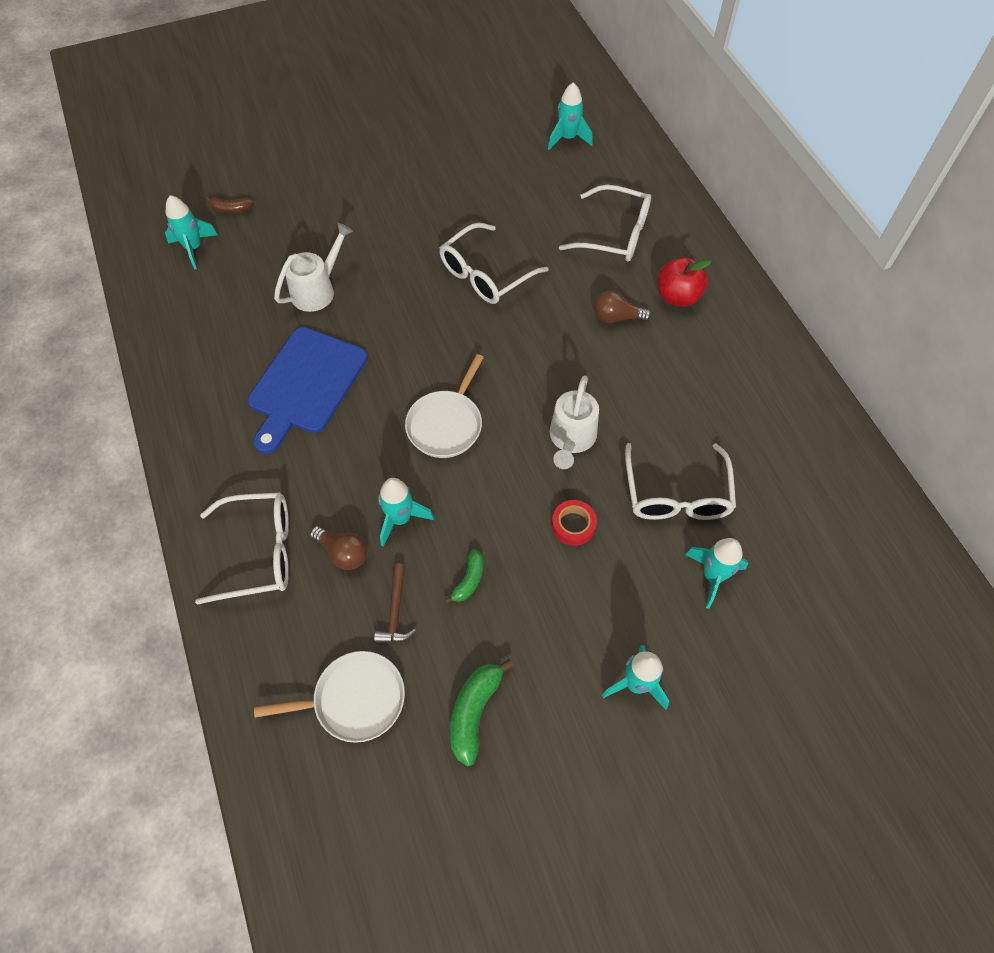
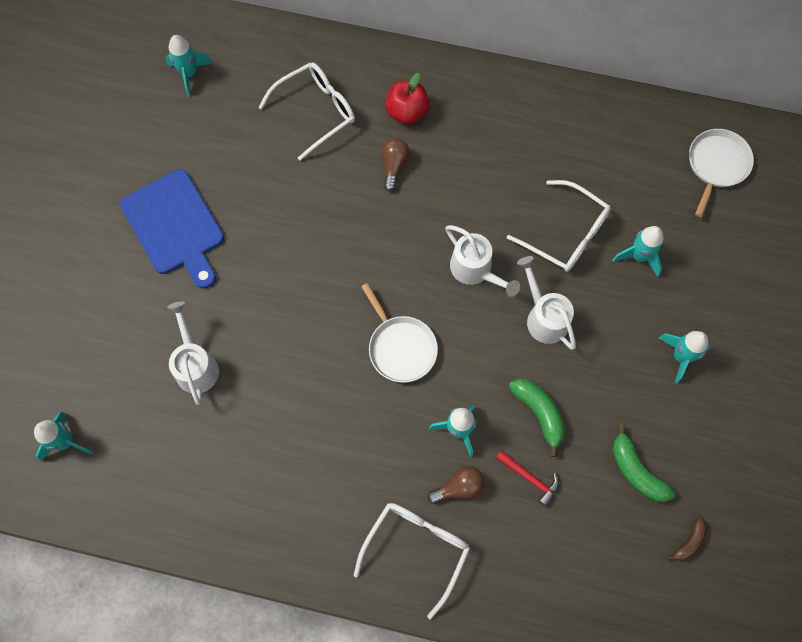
camera: 55 degrees left, 10 degrees up
(231, 209) = (44, 386): brown banana -> brown banana (689, 542)
(305, 385) = (287, 430): blue cutting board -> blue cutting board (175, 226)
(354, 699) = (577, 545): white pan -> white pan (716, 165)
(395, 611) = (529, 478): brown hammer -> red hammer
(469, 580) = (539, 413): green banana -> green banana, size x1.62
(485, 274) = (281, 229): white glasses -> none
(573, 525) = (544, 316): red tape -> white watering can
(616, 317) = (394, 166): brown light bulb -> brown light bulb turned 150 degrees clockwise

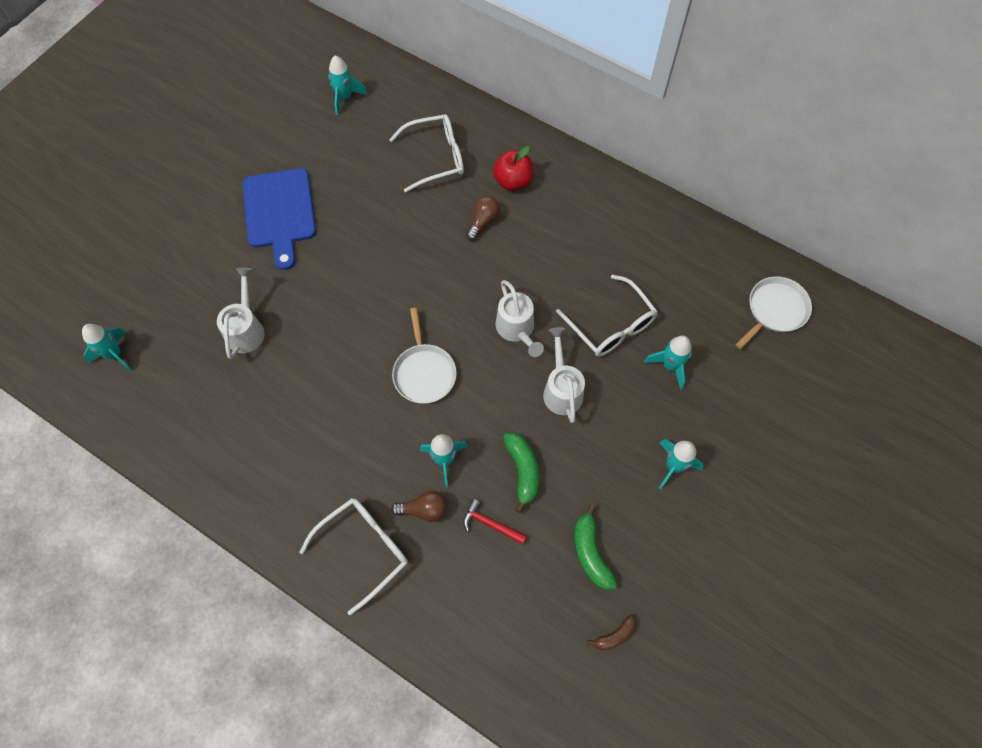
camera: 20 degrees right, 5 degrees down
(529, 478) = (490, 524): red hammer -> red hammer turned 150 degrees clockwise

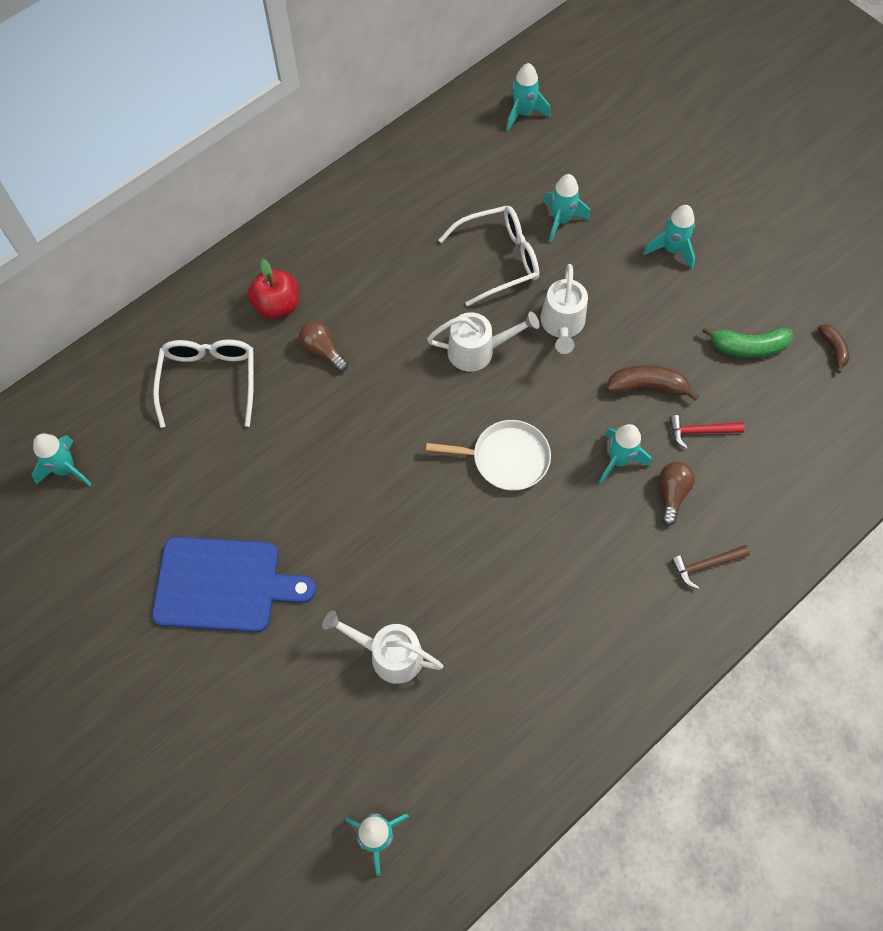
camera: 75 degrees left, 0 degrees up
(364, 549) = (706, 565): white glasses -> brown hammer
(490, 524) = (700, 431): red hammer -> red hammer turned 45 degrees clockwise
(522, 471) = (647, 386): green banana -> brown banana
(562, 389) = (562, 325): white watering can -> white watering can turned 90 degrees counterclockwise
(774, 310) = (523, 113): white pan -> turquoise rocket

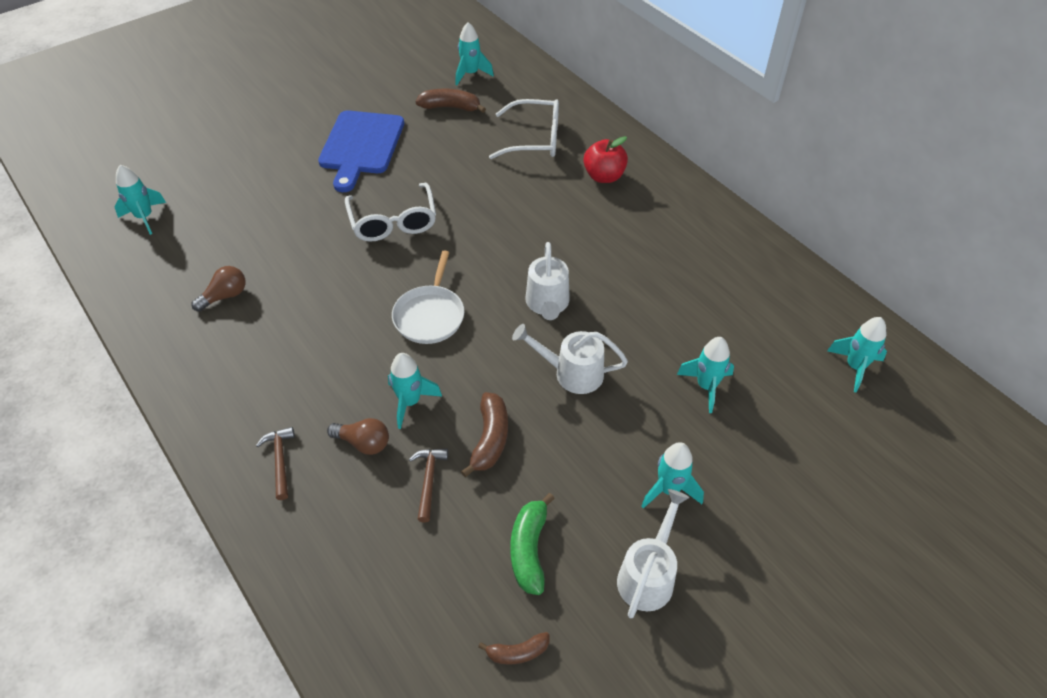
camera: 95 degrees right, 15 degrees down
(141, 485) = (450, 107): none -> brown banana
(322, 351) = (556, 202): brown light bulb -> brown light bulb (225, 296)
(388, 654) = (276, 229): white watering can -> white watering can (649, 574)
(499, 259) = (653, 329): white glasses -> white glasses (393, 222)
(700, 431) = (428, 481): red hammer -> brown hammer

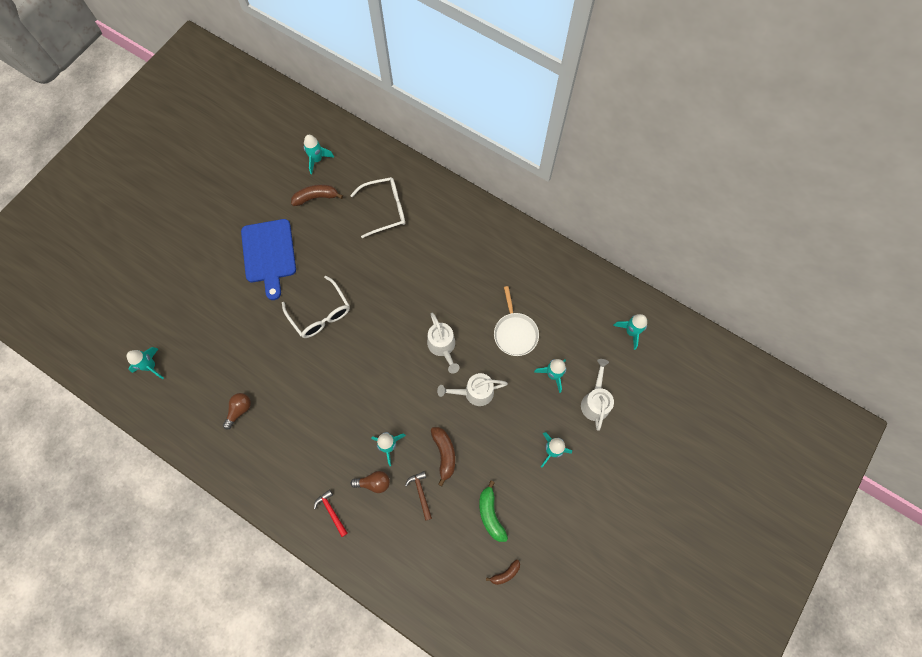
camera: 20 degrees left, 20 degrees up
(280, 461) = (331, 512): brown hammer -> red hammer
(430, 315) = (375, 380): white pan -> white pan (515, 333)
(604, 176) = (442, 229): red apple -> none
(649, 574) = (556, 505): white watering can -> white watering can (595, 401)

